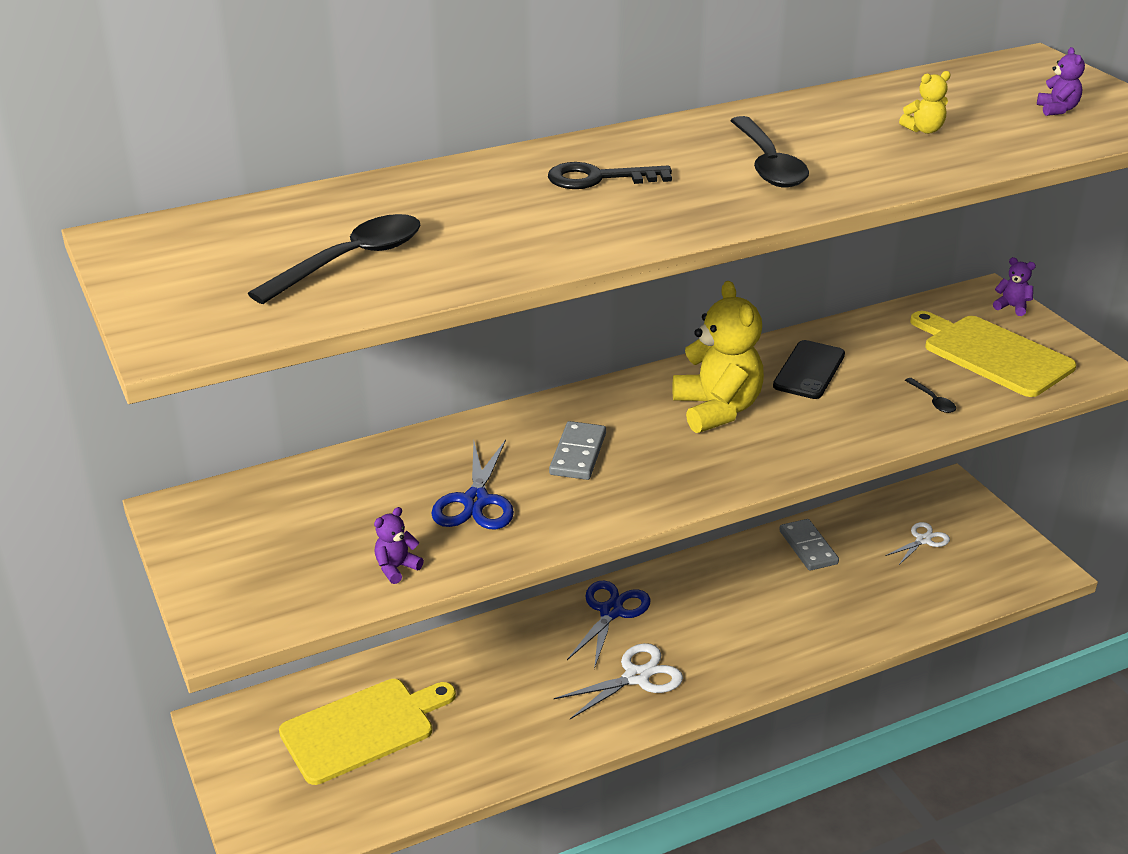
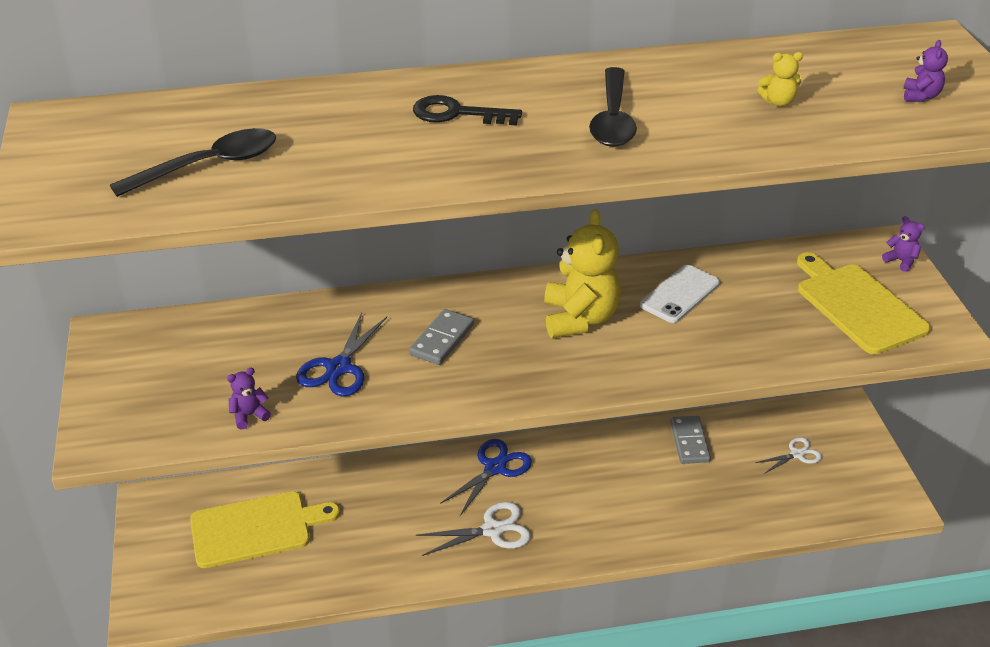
camera: 15 degrees right, 5 degrees up
(809, 370) = (680, 294): black phone -> white phone
(932, 400) = (777, 342): black spoon -> none

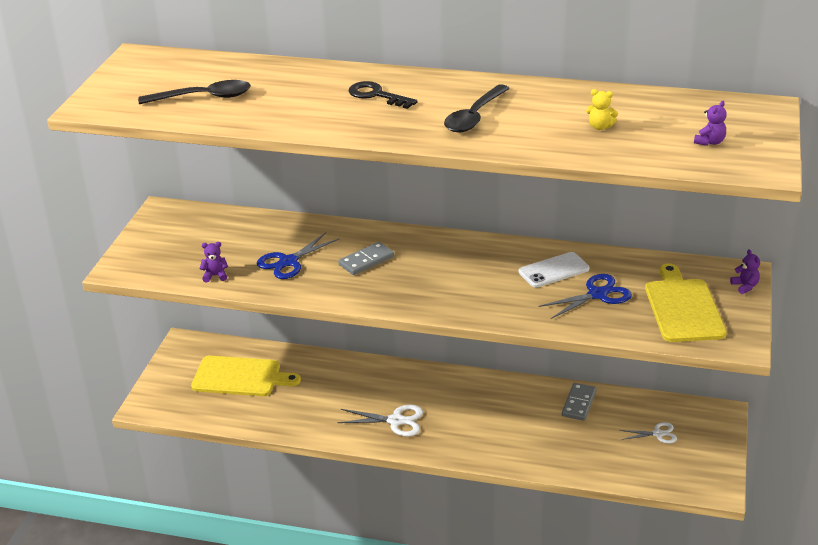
camera: 25 degrees right, 5 degrees down
(495, 468) = (423, 383): blue scissors -> blue scissors (597, 294)
(579, 318) = (469, 269): yellow teddy bear -> none

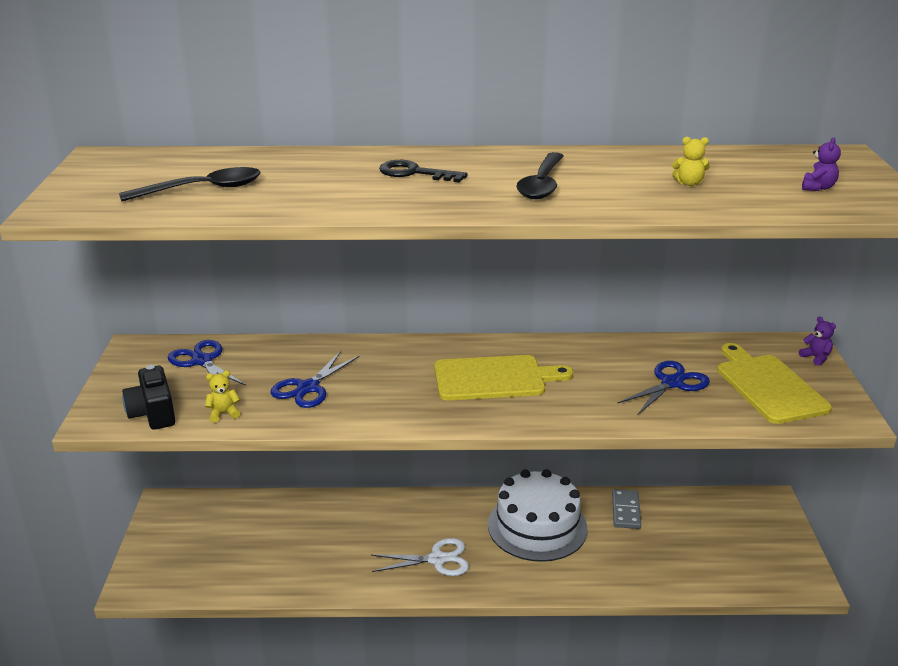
camera: 15 degrees left, 5 degrees down
(161, 269) = (153, 413): none -> black camera
(212, 228) = (202, 361): none -> blue scissors
(215, 276) = (223, 413): purple teddy bear -> yellow teddy bear
(240, 377) = (241, 534): yellow cutting board -> yellow cutting board (494, 378)
(366, 261) = (399, 376): grey domino -> none
(493, 406) = (537, 526): none -> white cake
(554, 270) = (611, 364): white phone -> none
(658, 434) = (720, 532): white scissors -> none

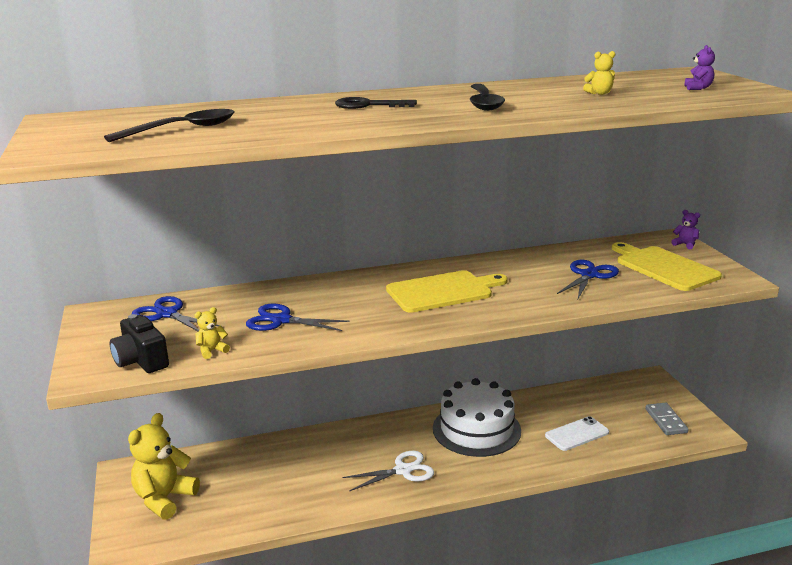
camera: 15 degrees left, 5 degrees down
(190, 542) = (164, 499): none -> yellow teddy bear
(308, 388) = (281, 320): blue scissors -> blue scissors turned 90 degrees clockwise
(625, 511) = (543, 405): grey domino -> grey domino (665, 421)
(648, 554) = (577, 434): none -> white phone

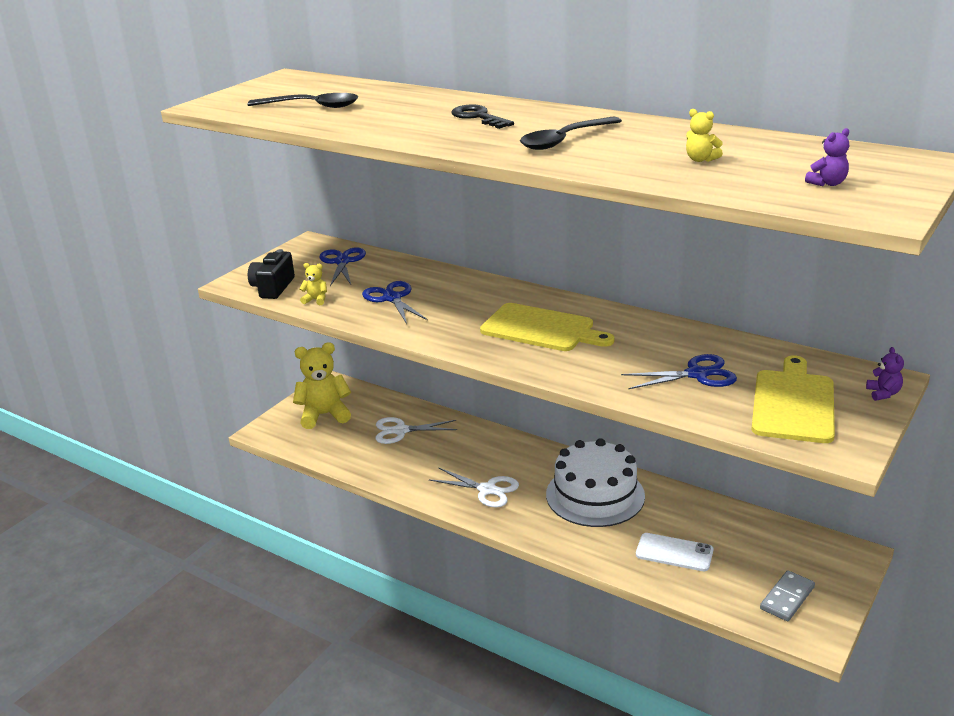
camera: 50 degrees right, 5 degrees up
(260, 470) = (401, 431): none -> white scissors

